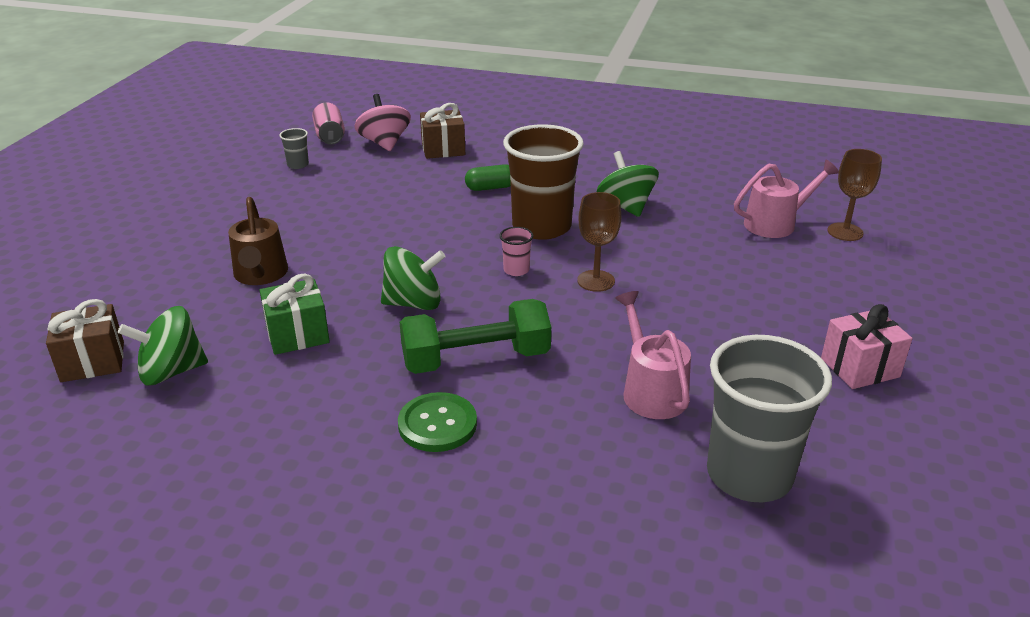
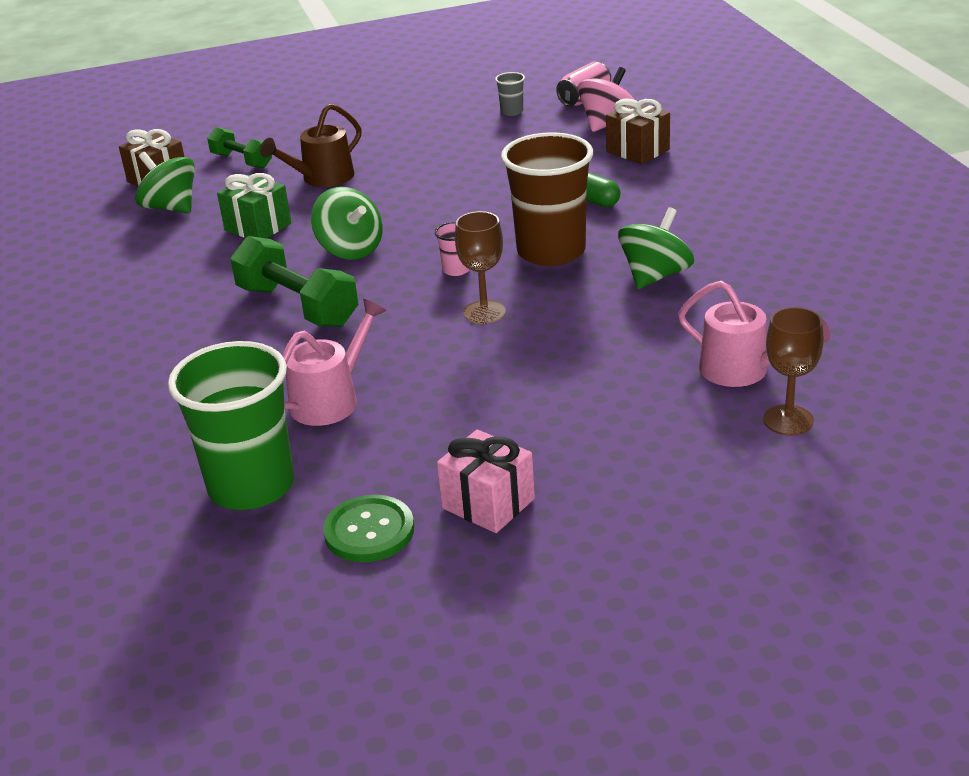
camera: 60 degrees right, 0 degrees up
(146, 303) = (241, 161): none -> green dumbbell
(437, 424) = (198, 325): green button -> green button (369, 531)
(749, 474) = (251, 486): grey cup -> green cup

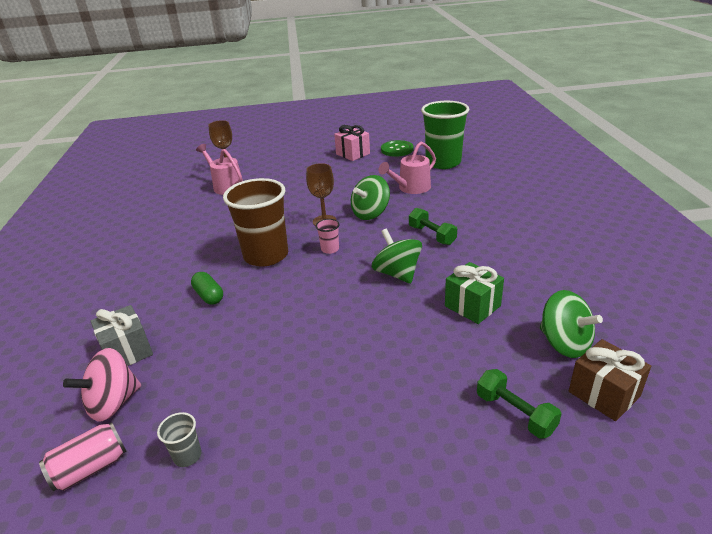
camera: 170 degrees left, 0 degrees up
(297, 306) = (432, 235): green dumbbell -> green dumbbell, size x0.61
(322, 178) = (421, 363): brown watering can -> none
(638, 150) = (127, 351): brown gift -> grey gift
(655, 276) = (221, 232): green spinning top -> green spinning top (370, 213)

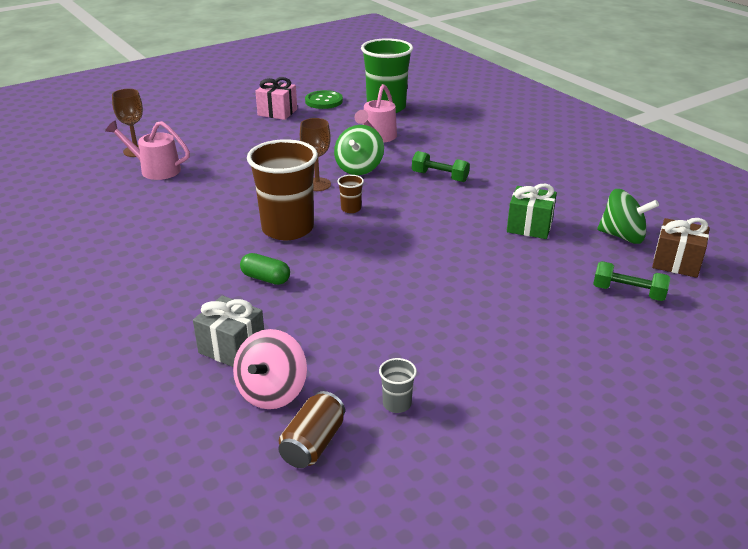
camera: 30 degrees left, 0 degrees up
(91, 468) = (313, 444): pink can -> brown can
(330, 249) = (351, 209): pink cup -> brown cup
(397, 273) = (439, 216): green spinning top -> none

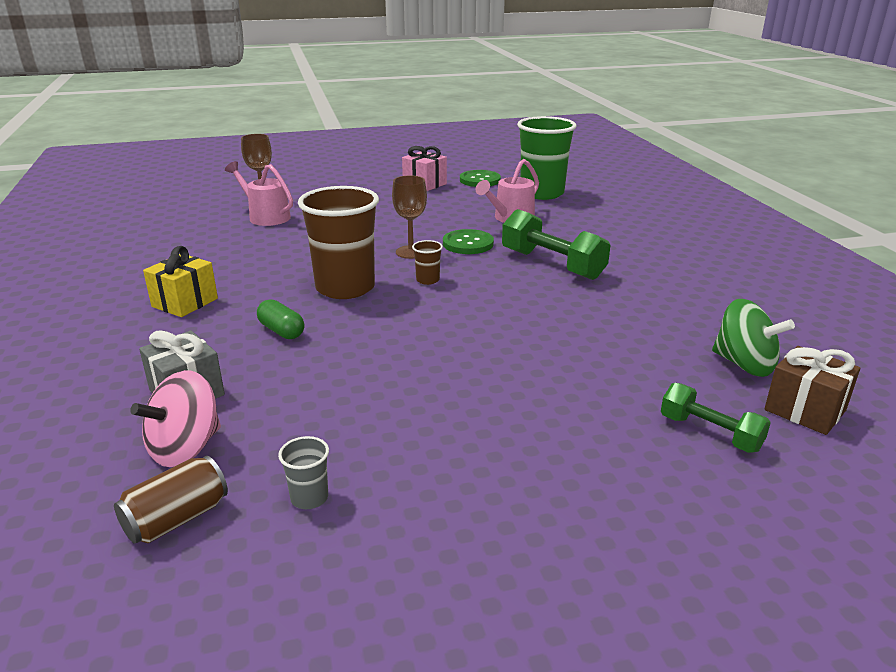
camera: 20 degrees right, 5 degrees down
(156, 269) = (185, 302): none -> yellow gift
(359, 168) = (468, 244): green spinning top -> green button
(439, 177) = (552, 264): green dumbbell -> green dumbbell, size x1.65
(529, 226) = (625, 332): green gift -> none

